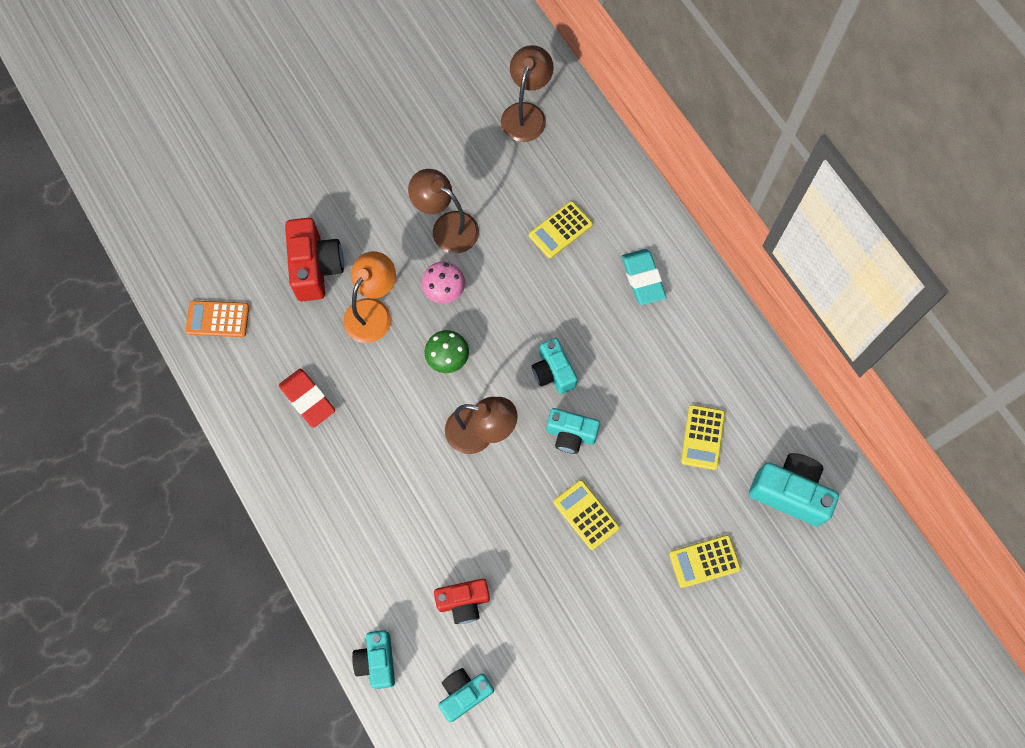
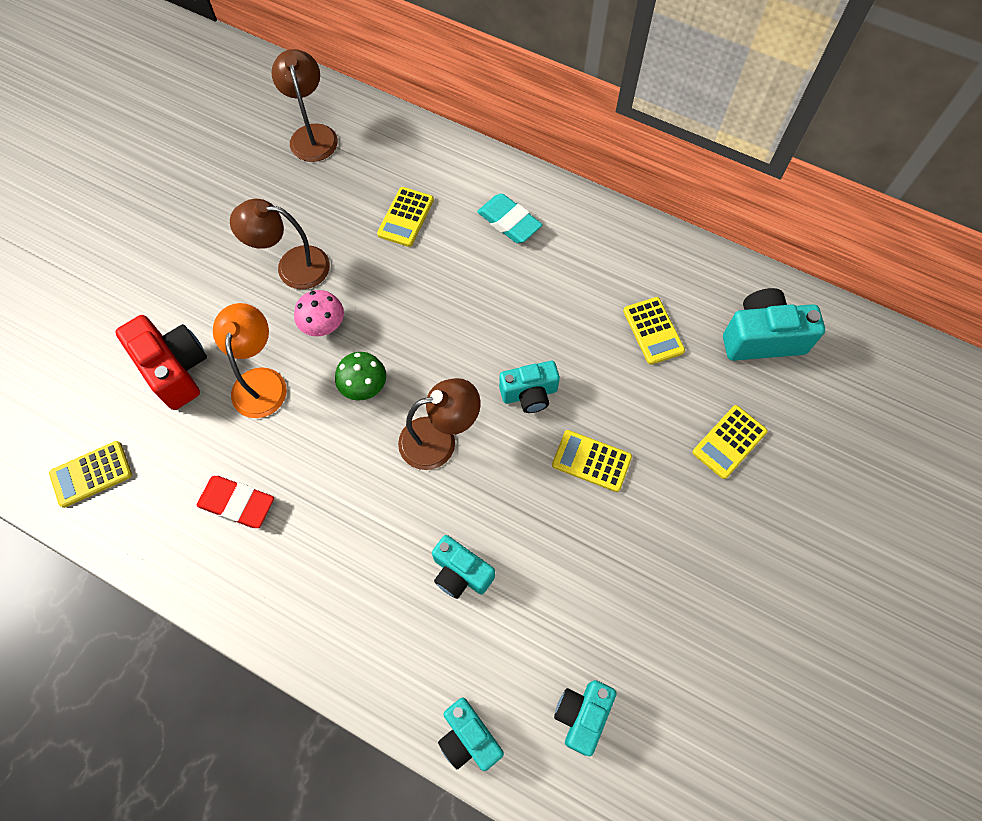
camera: 30 degrees left, 5 degrees down
(218, 319) = (91, 474): orange calculator -> yellow calculator
(463, 602) = (523, 618): red camera -> none
(553, 372) = (477, 346): turquoise camera -> turquoise camera (461, 573)

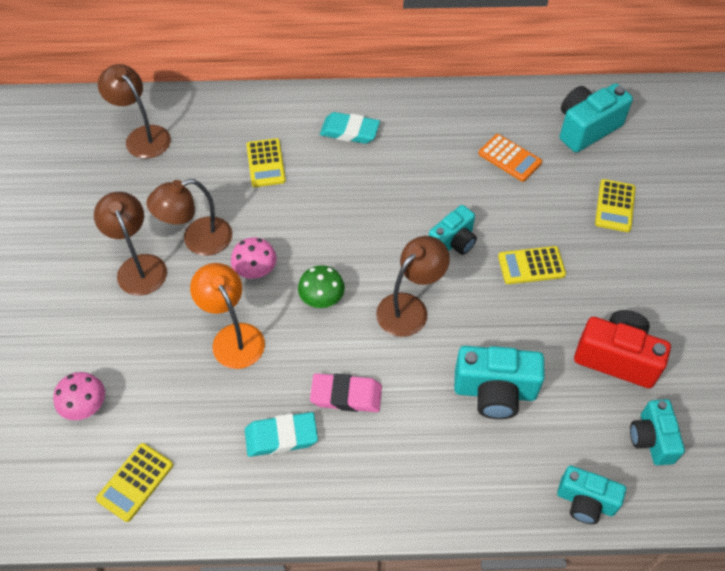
camera: 30 degrees left, 10 degrees down
(97, 379) = (85, 406): none -> pink mushroom
(175, 369) = (152, 364): red camera -> red camera (616, 358)
(225, 267) = (139, 266): none -> brown lamp
(237, 503) = (281, 437): red eraser -> turquoise eraser
(320, 496) = (346, 395): none -> pink eraser
(461, 573) = (494, 392): turquoise camera -> turquoise camera, size x1.50
(653, 331) = (509, 158): yellow calculator -> orange calculator

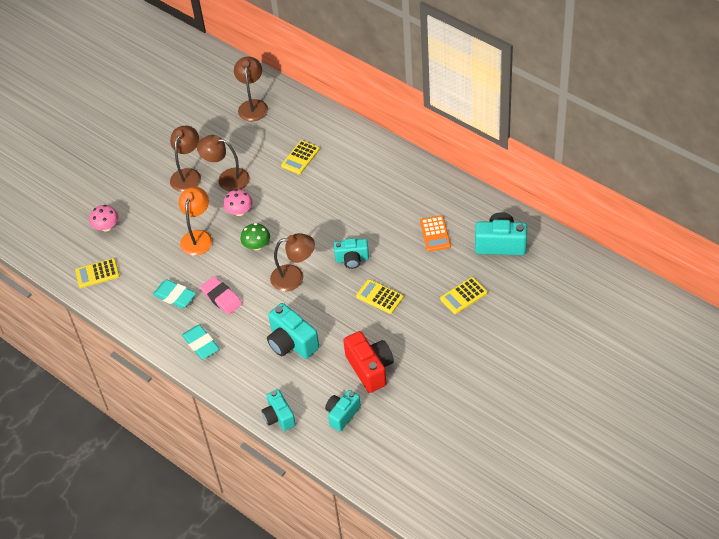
camera: 45 degrees right, 5 degrees down
(349, 131) = (363, 166): turquoise eraser -> turquoise eraser (201, 344)

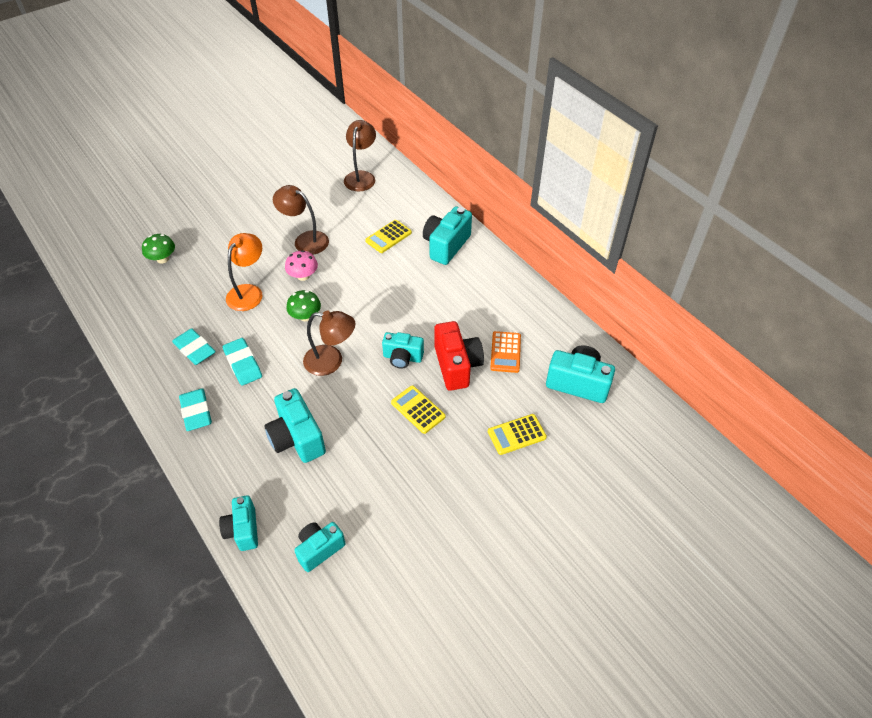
camera: 10 degrees right, 0 degrees up
(97, 273) = (128, 304): yellow calculator -> none
(106, 227) = (162, 259): pink mushroom -> green mushroom
(188, 175) = (268, 227): brown lamp -> none
(221, 297) = (243, 364): pink eraser -> turquoise eraser
(354, 153) = (446, 245): none -> turquoise camera
(370, 368) = (375, 497): red camera -> red camera (457, 366)

